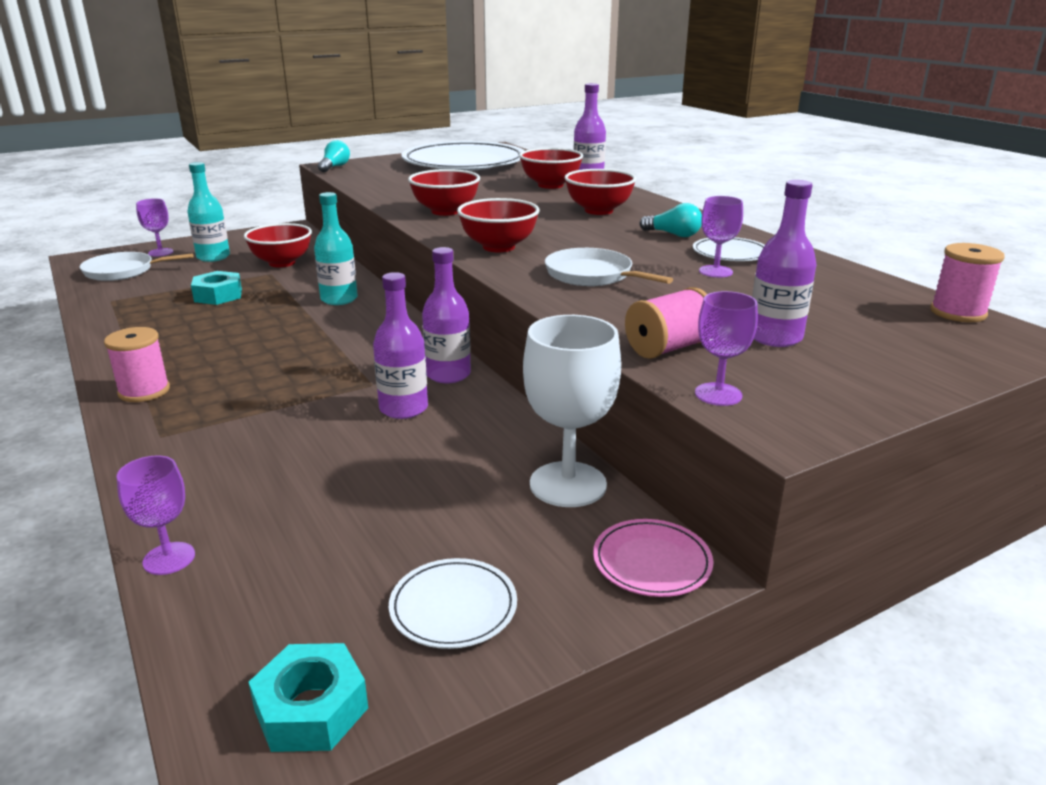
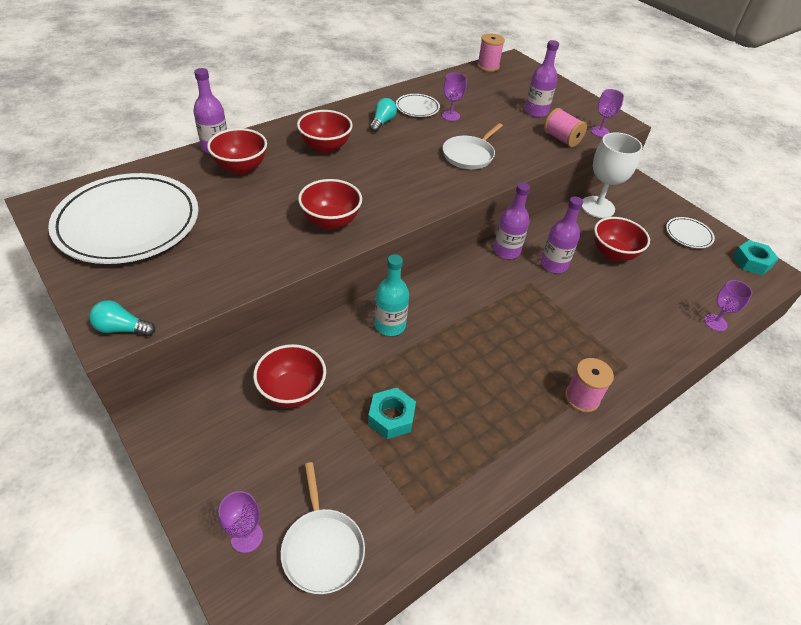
camera: 100 degrees left, 20 degrees up
(213, 257) = (269, 466): turquoise bottle -> none
(498, 247) = (423, 190): red bowl -> red bowl (613, 254)
(652, 562) = (636, 188): pink plate -> none

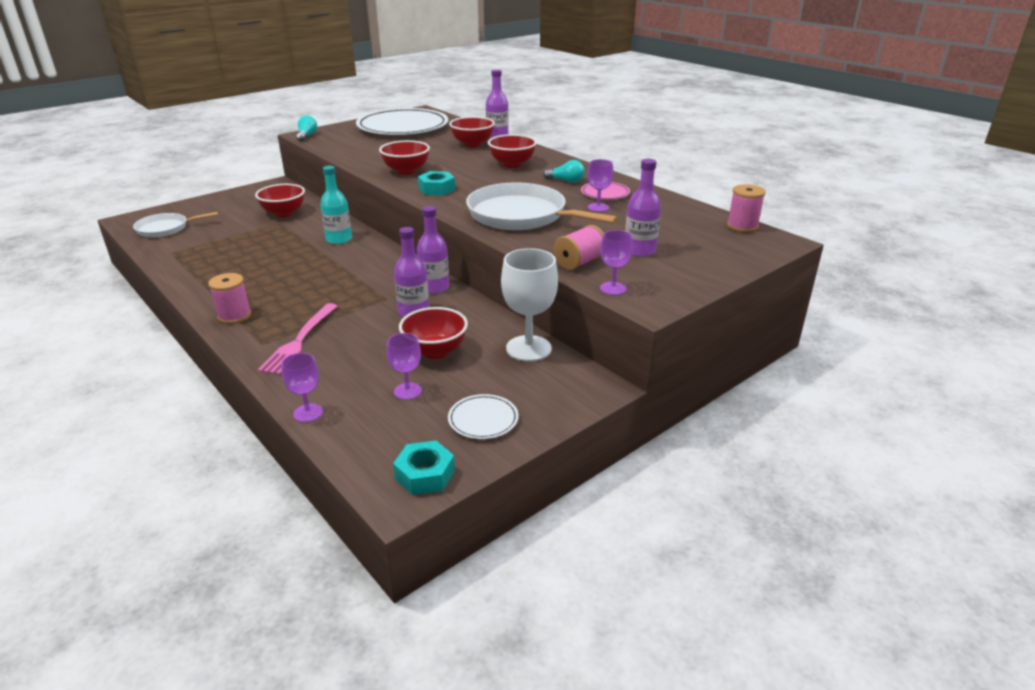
camera: 90 degrees right, 15 degrees down
(246, 537) = (186, 211): purple goblet -> purple goblet (407, 391)
(391, 417) = (249, 243): turquoise nut -> turquoise nut (437, 189)
(417, 108) = (605, 193): white plate -> pink plate
(469, 155) = (521, 215): white pan -> white pan, size x1.75
(618, 338) = (299, 341): none -> pink fork

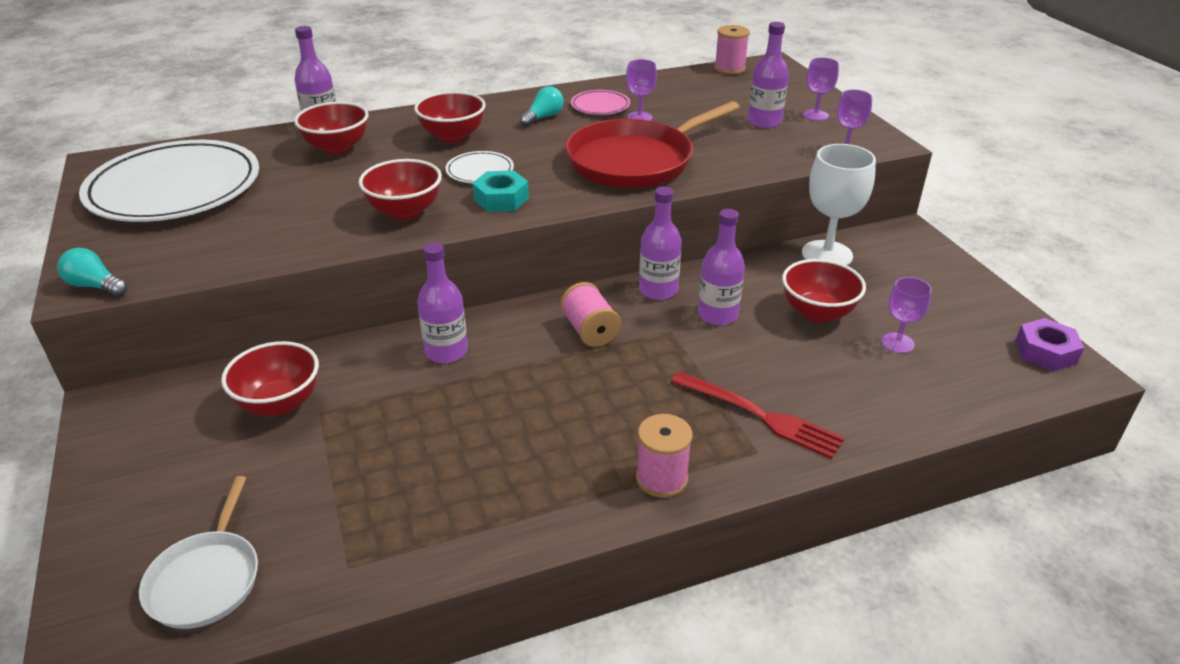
camera: 70 degrees left, 5 degrees up
(299, 341) = (762, 416): pink fork -> red fork
(308, 413) = (934, 420): purple goblet -> purple goblet (815, 115)
(339, 239) = (446, 351): turquoise bottle -> purple bottle
(425, 474) = (1045, 352): turquoise nut -> purple nut
(483, 419) = (955, 304): white plate -> white plate (480, 171)
(521, 215) = (635, 160): white pan -> red pan
(579, 262) = (781, 154): pink spool -> pink spool (590, 331)

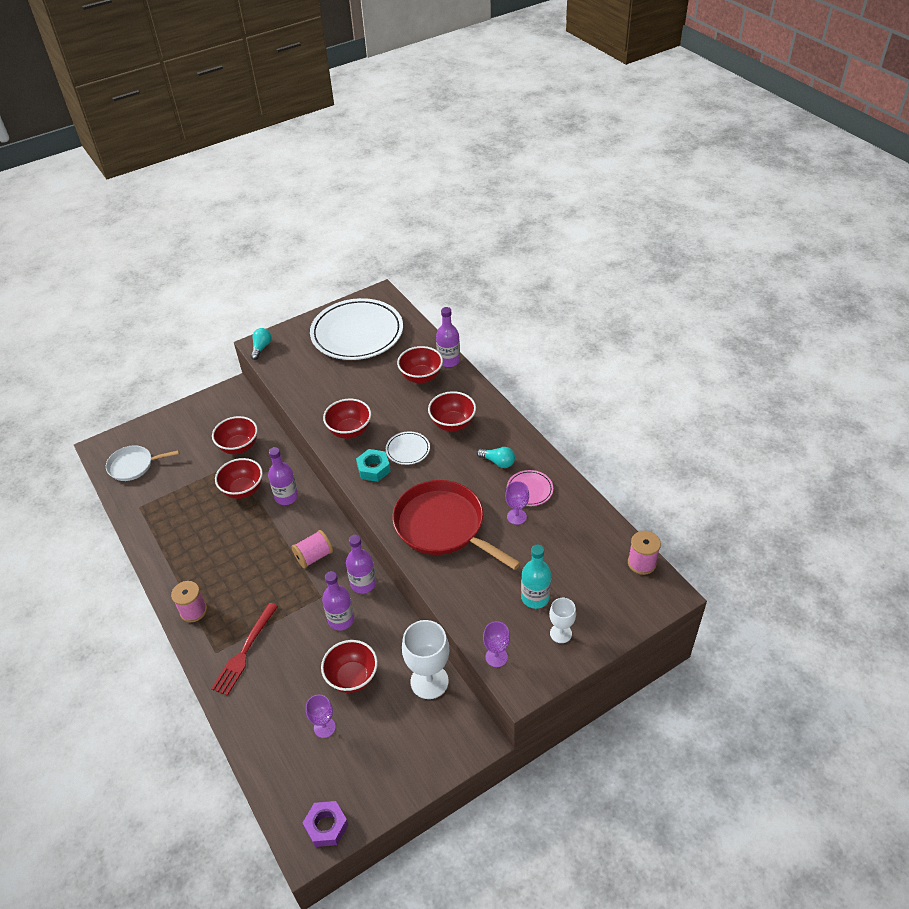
camera: 80 degrees right, 10 degrees up
(398, 402) = (243, 490): none -> red bowl
(764, 122) = (535, 597): purple bottle -> turquoise bottle
(815, 115) = (560, 633): purple goblet -> white goblet

